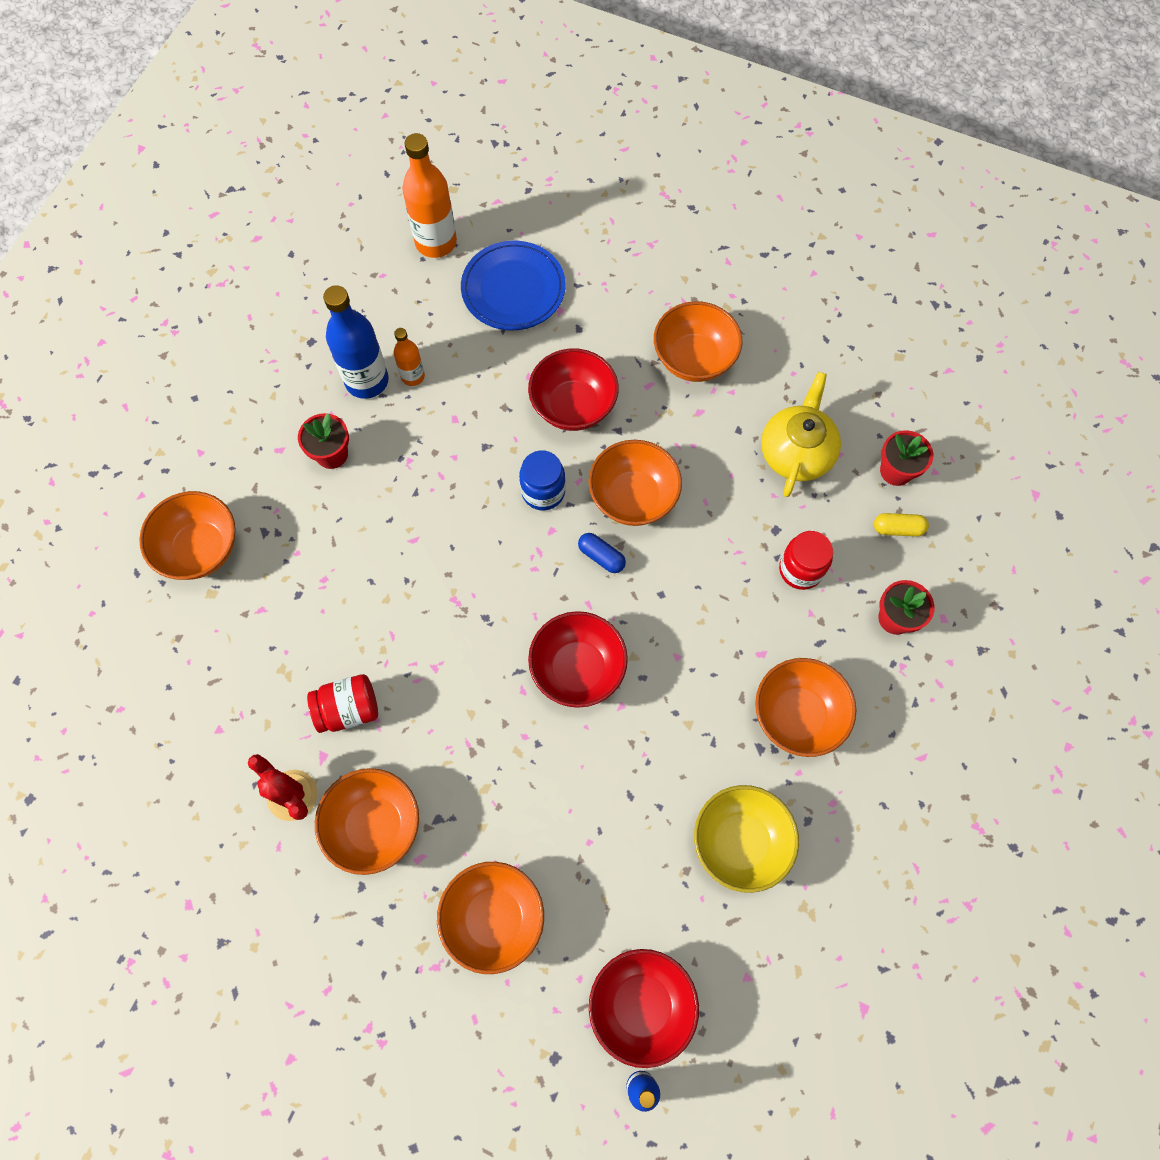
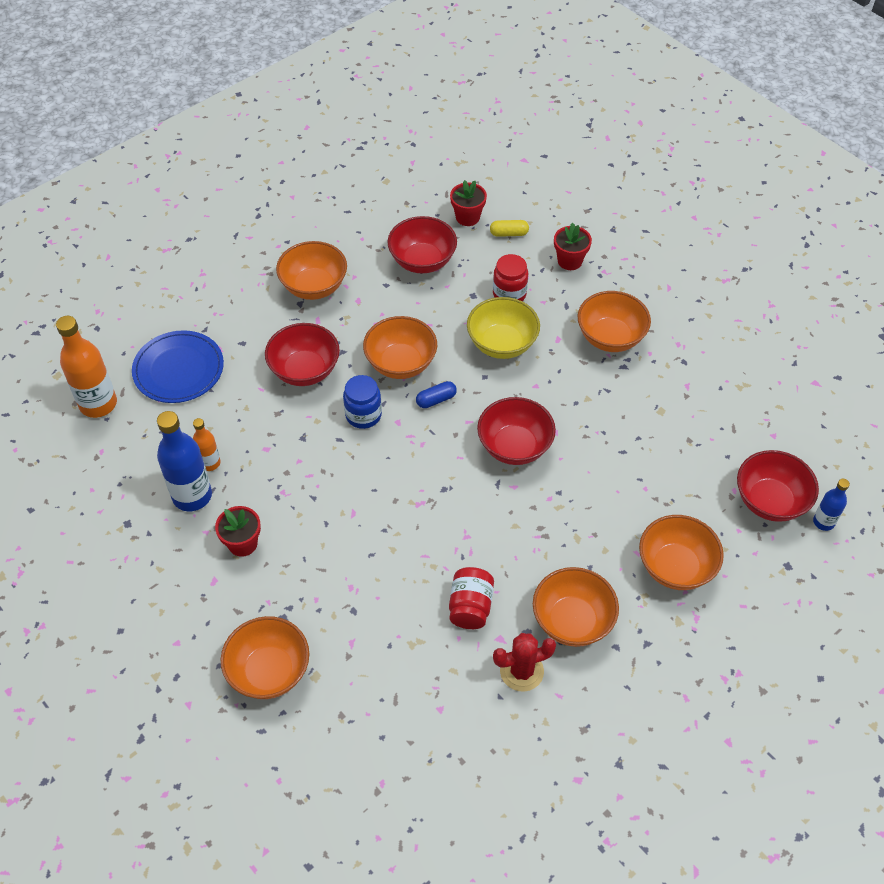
camera: 65 degrees left, 15 degrees down
(740, 842) = (682, 403): yellow bowl -> yellow bowl (502, 344)
(796, 452) = (422, 261): yellow teapot -> red bowl
(898, 529) = (509, 233): yellow capsule -> yellow capsule turned 60 degrees clockwise

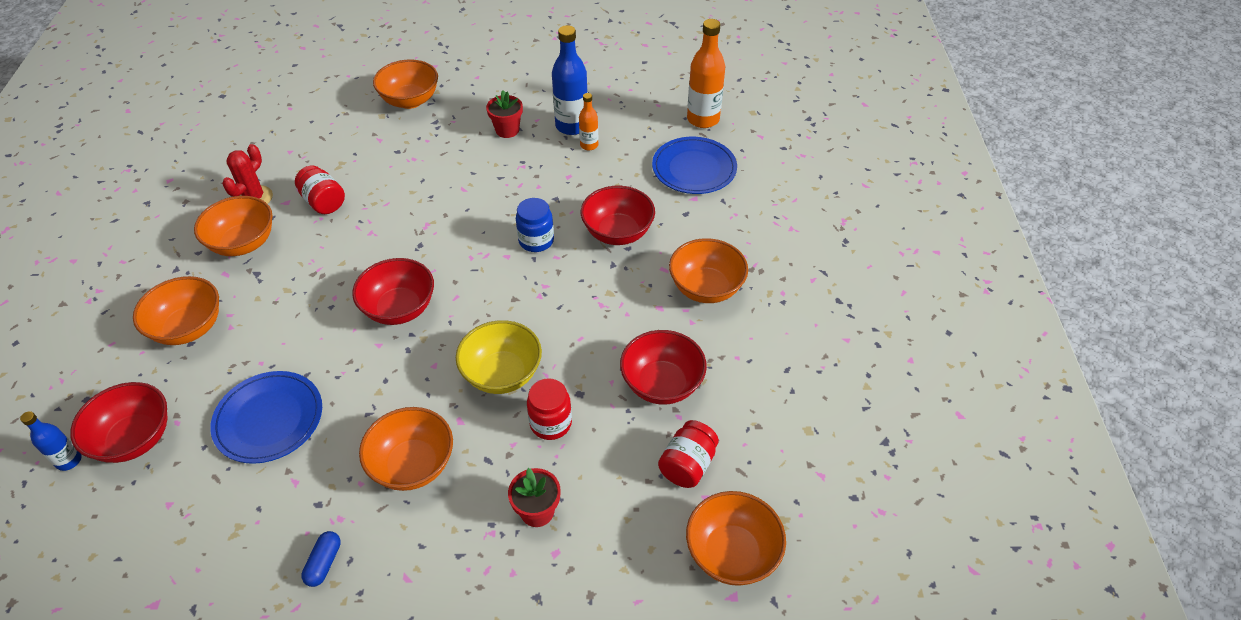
camera: 130 degrees right, 5 degrees down
(401, 363) = (559, 292): orange bowl -> orange bowl (731, 553)
(436, 400) = (499, 291): blue capsule -> blue capsule (324, 563)
(467, 217) = (687, 465): red flower pot -> red jar
(509, 233) = (629, 485): yellow capsule -> none
(672, 439) = (269, 419): none -> blue plate

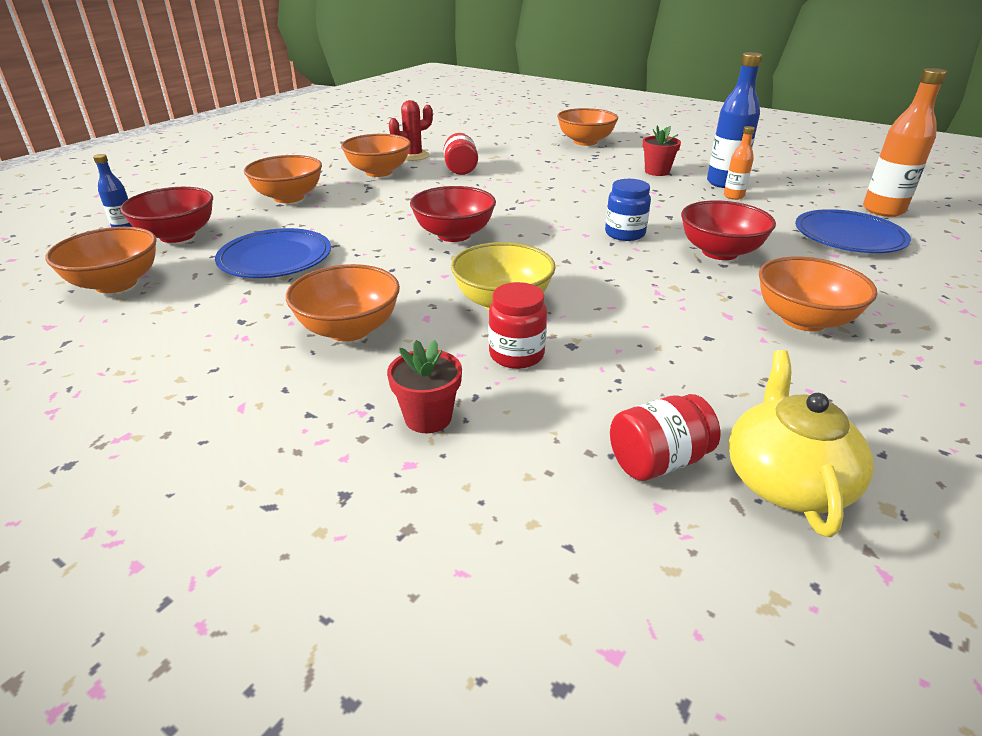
camera: 35 degrees right, 15 degrees down
(324, 563) = (192, 361): blue capsule -> none
(662, 384) = (681, 375): red bowl -> none
(731, 553) = (653, 594): orange bowl -> orange bowl (116, 284)
(755, 440) = (786, 480): none -> yellow teapot

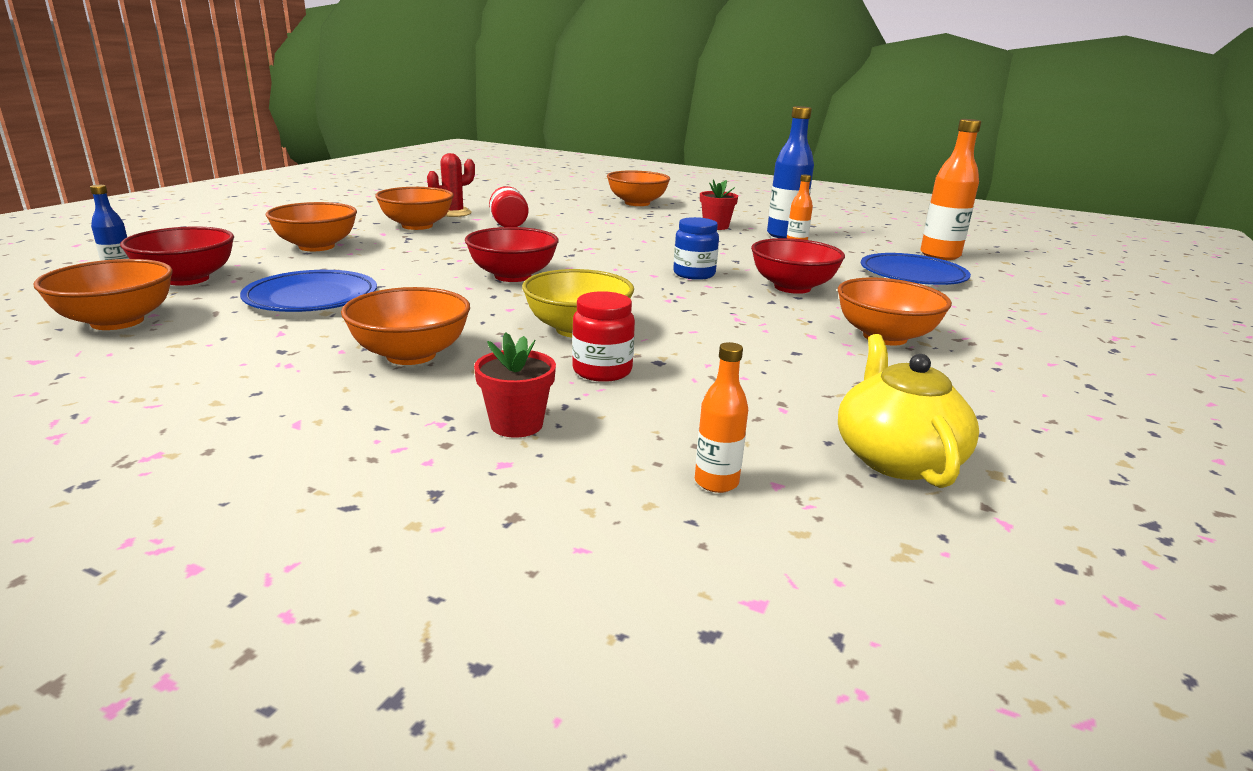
camera: 10 degrees left, 10 degrees down
(600, 500) = (716, 482): none -> orange bottle
(658, 461) = (767, 449): red jar -> none

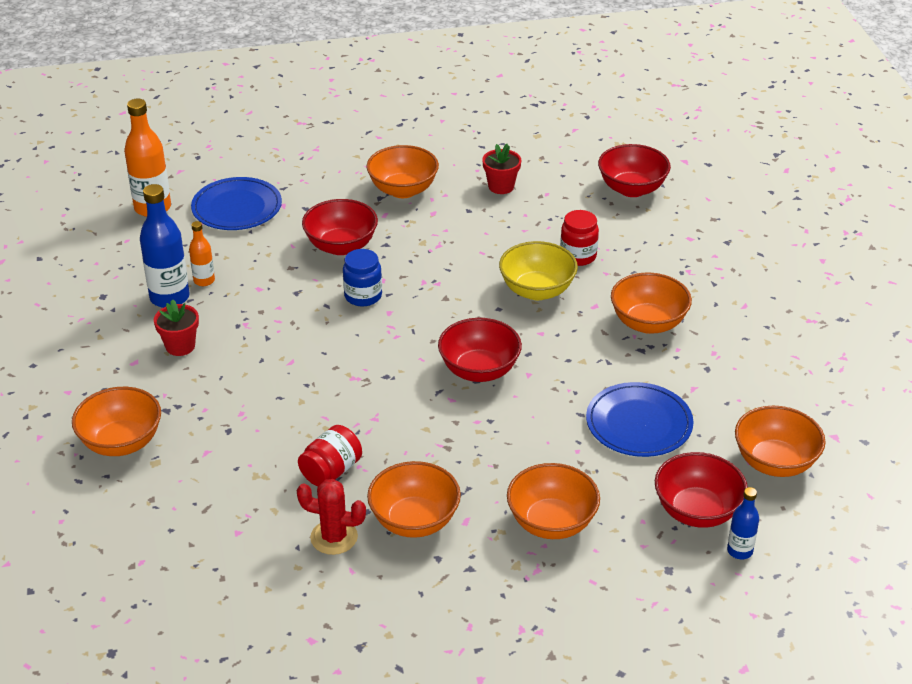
camera: 125 degrees left, 15 degrees up
(516, 424) = (660, 251): red flower pot -> red flower pot (501, 186)
(716, 482) = (632, 189): orange bottle -> red bowl
(896, 458) = (555, 157): yellow teapot -> none

